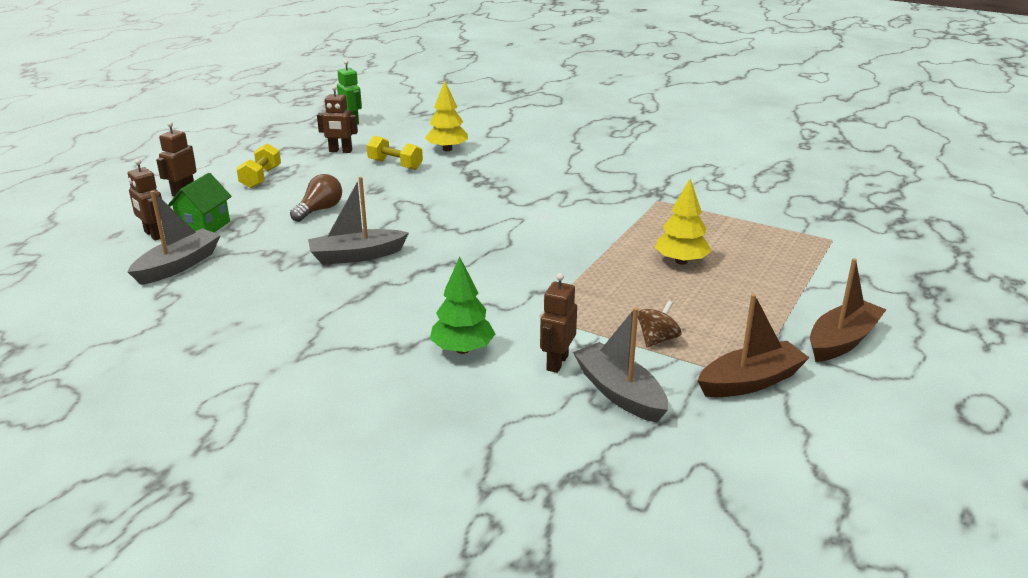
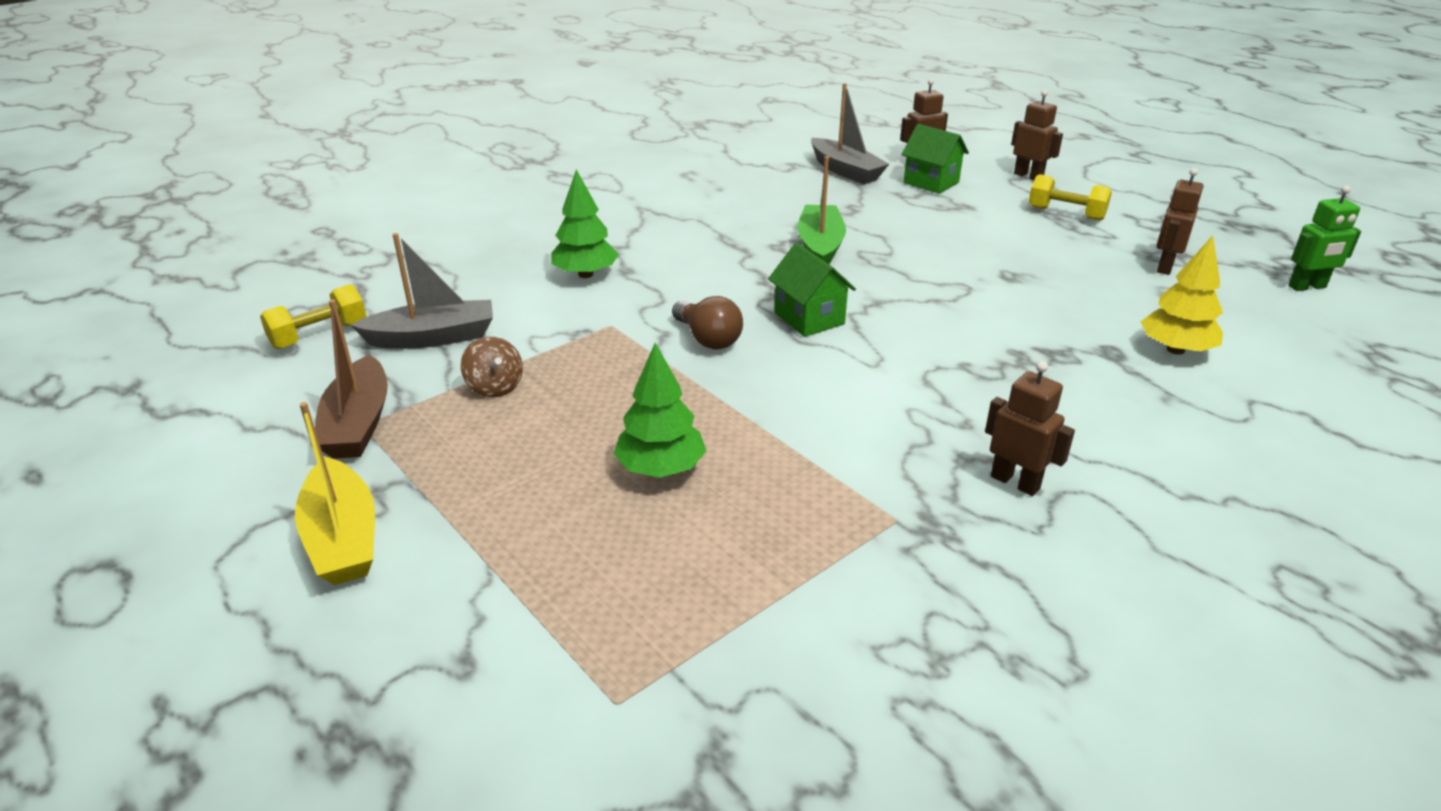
camera: 110 degrees right, 5 degrees up
(319, 210) = (954, 238): brown light bulb -> brown light bulb (708, 339)
(356, 256) = (820, 246): grey boat -> green boat
(395, 165) = (1105, 299): yellow dumbbell -> yellow dumbbell (319, 335)
(477, 244) = (809, 318): none -> green house
(557, 362) = (515, 316): brown robot -> brown robot (1015, 482)
(681, 261) = (660, 468): yellow tree -> green tree
(842, 341) = (343, 538): brown boat -> yellow boat

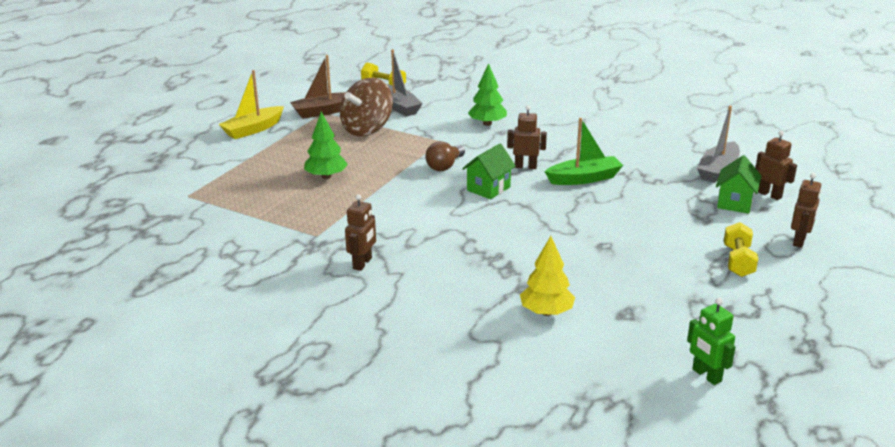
camera: 70 degrees right, 5 degrees down
(495, 387) = (367, 129): brown spinning top -> brown spinning top, size x2.05
(1164, 267) = (679, 307): brown robot -> brown robot (525, 166)

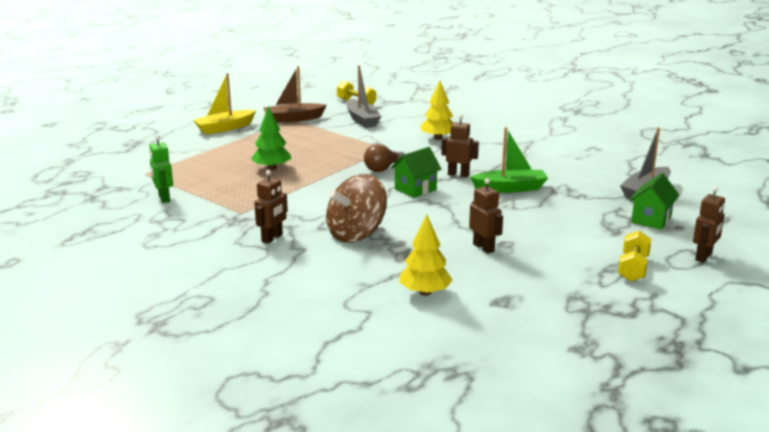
camera: 10 degrees right, 5 degrees down
(367, 129) = (325, 135): brown spinning top -> brown spinning top (356, 234)
(487, 123) = (438, 138): green tree -> yellow tree
(706, 375) = (558, 361): green robot -> green robot (164, 198)
(770, 195) = (689, 216): brown robot -> brown robot (484, 247)

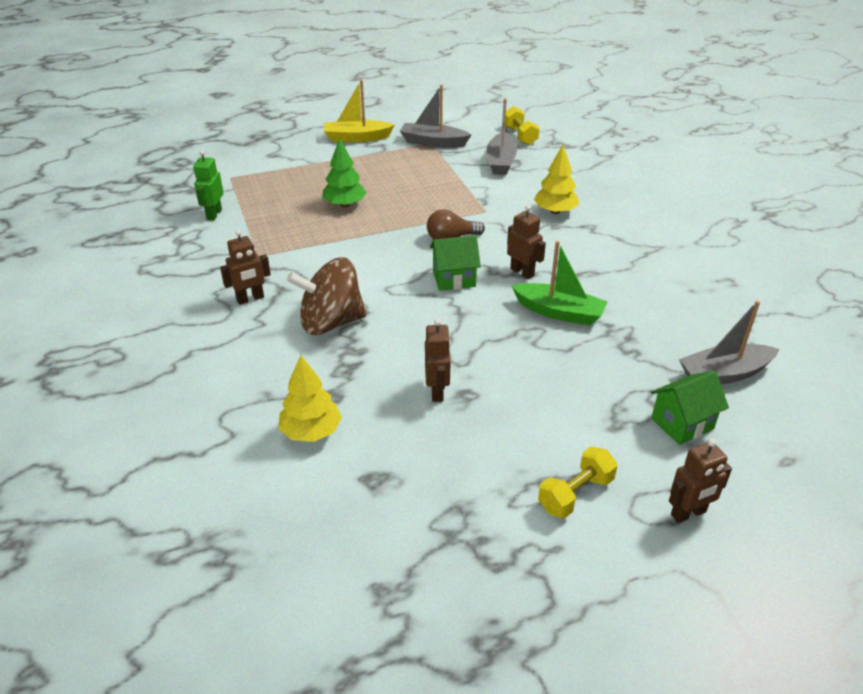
camera: 30 degrees right, 15 degrees up
(293, 119) = (433, 142): brown boat -> grey boat

